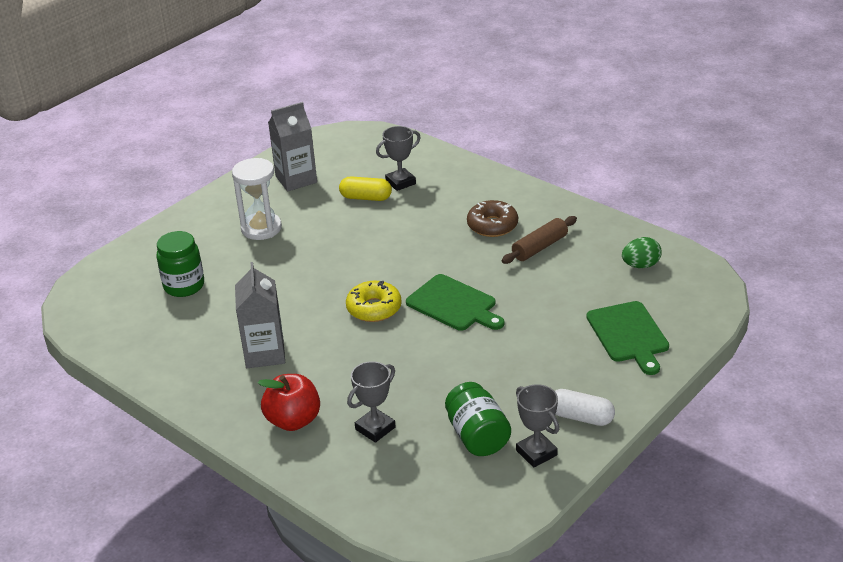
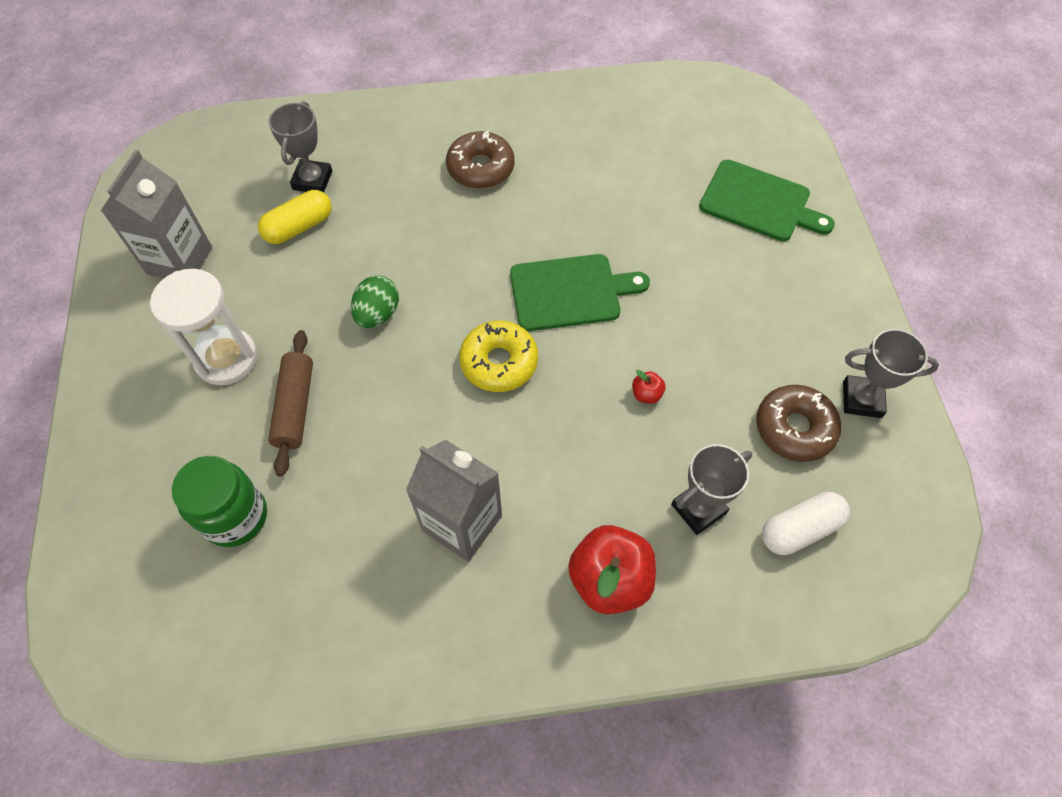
camera: 50 degrees left, 25 degrees up
(375, 428) = (698, 509): grey trophy -> grey trophy turned 60 degrees clockwise
(424, 369) = (646, 394): none -> red apple
(477, 436) = (794, 428): green jar -> brown donut
(539, 247) = (559, 162): brown rolling pin -> brown rolling pin (295, 407)
(581, 417) = (841, 326): white capsule -> white capsule (799, 529)
(640, 265) = (670, 118): green egg -> green egg (378, 314)

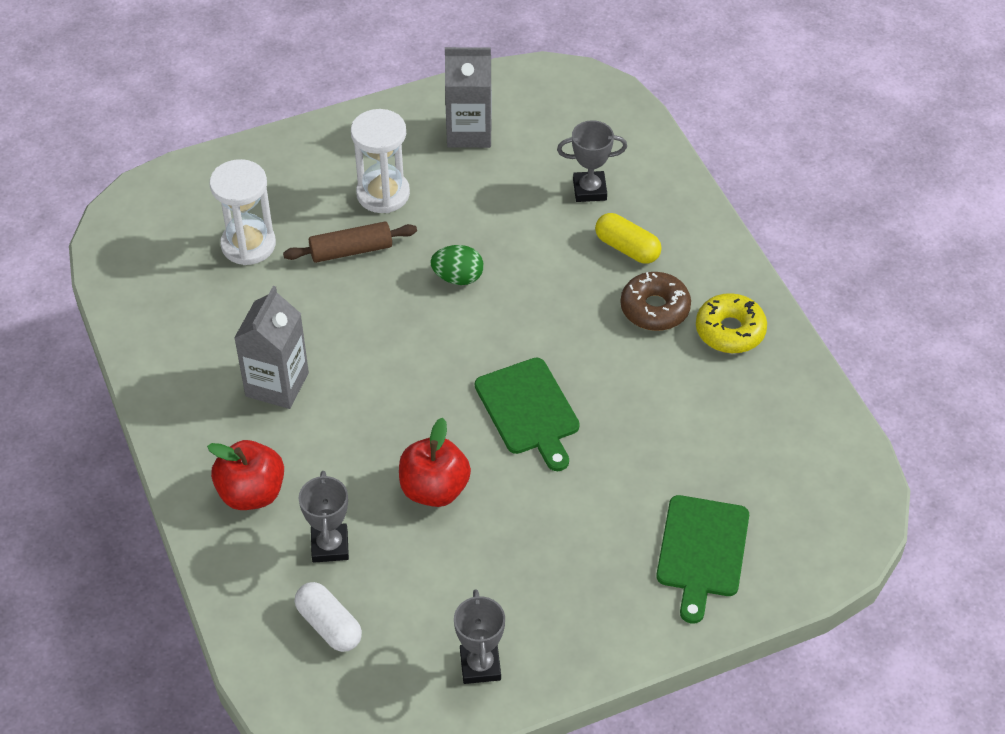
camera: 75 degrees right, 10 degrees down
(235, 517) = (248, 245): green jar -> white hourglass
(299, 227) = (532, 197): yellow capsule -> yellow capsule (627, 248)
(499, 362) = (435, 374): yellow donut -> yellow donut (730, 331)
(646, 394) = (434, 489): red apple -> red apple, size x2.30
(698, 509) = (330, 546): grey trophy -> grey trophy turned 45 degrees clockwise
(794, 428) = (431, 611): brown donut -> none

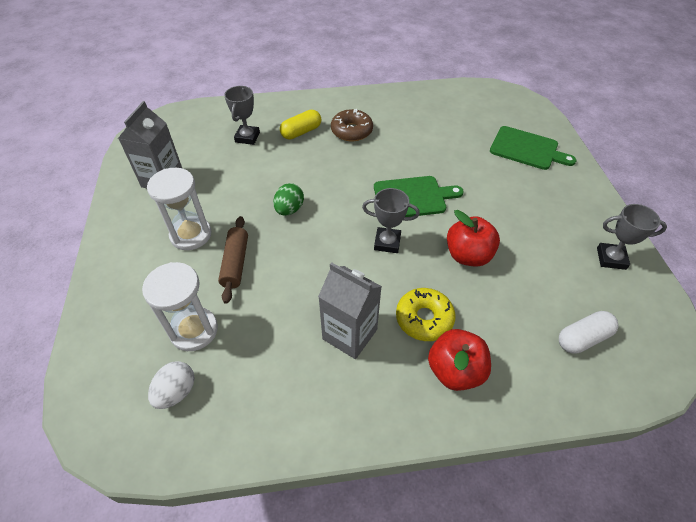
camera: 75 degrees left, 0 degrees up
(174, 256) = (176, 392): none -> white egg
(330, 546) = (511, 325): grey trophy -> grey trophy (387, 242)
(730, 331) = (378, 108): yellow donut -> yellow donut (424, 319)

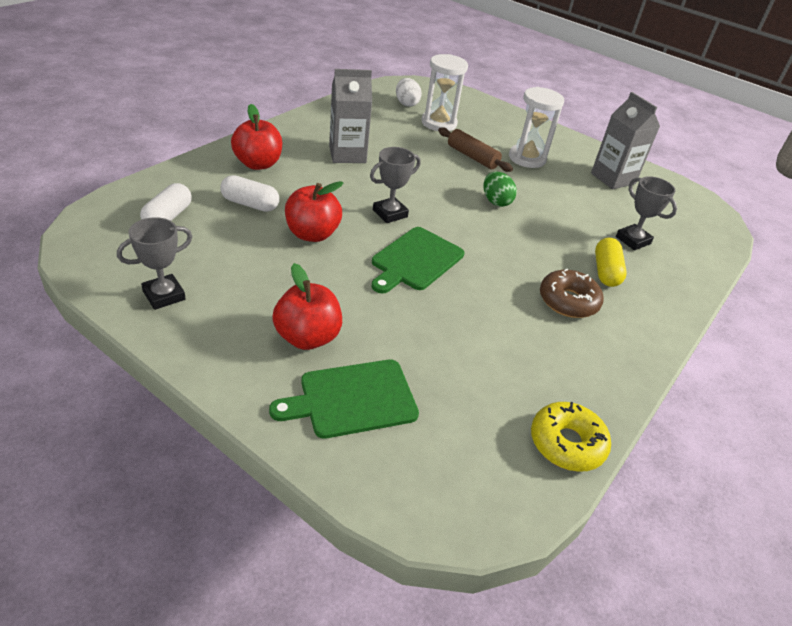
camera: 130 degrees right, 10 degrees down
(424, 319) = (306, 180): yellow donut -> yellow donut (567, 443)
(498, 315) = (250, 204): none -> white capsule
(529, 187) = (307, 337): none -> red apple

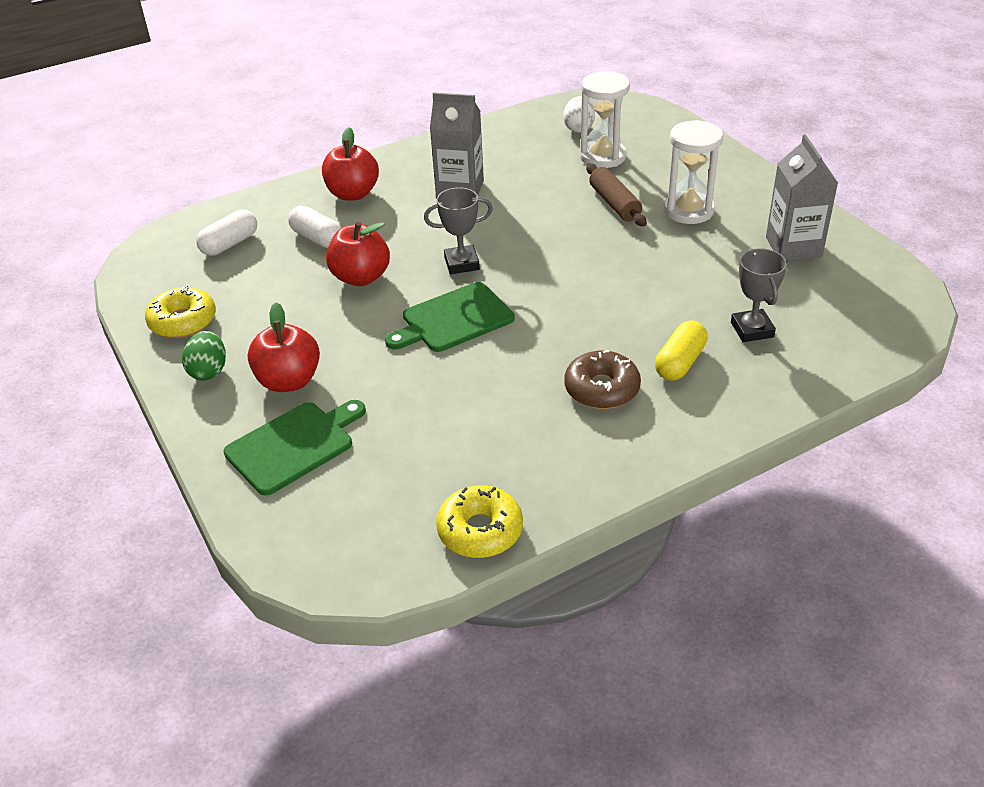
camera: 30 degrees right, 0 degrees up
(164, 295) = (183, 321): grey trophy -> yellow donut
(352, 399) = (294, 445): green cutting board -> green cutting board turned 135 degrees clockwise
(496, 201) = (602, 262): green egg -> green egg (209, 371)

